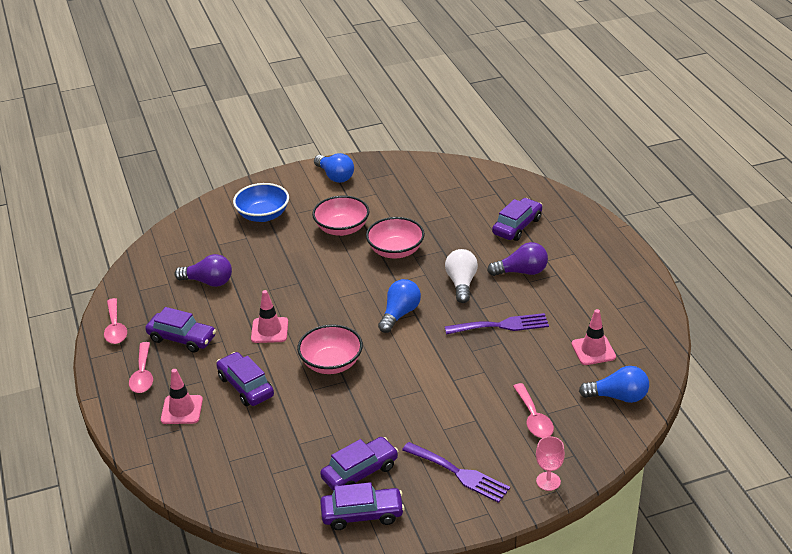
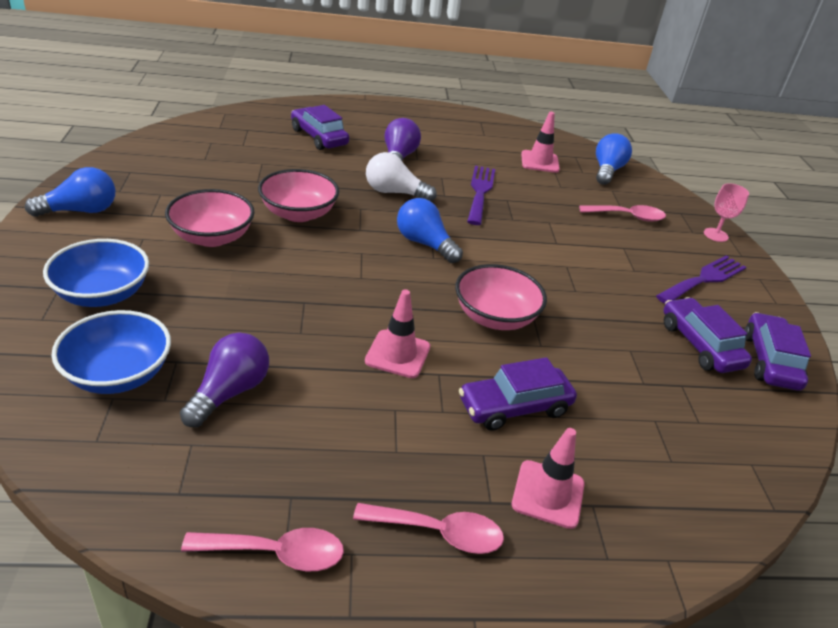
camera: 80 degrees left, 0 degrees up
(182, 338) = (364, 457): purple car -> none
(204, 245) = (118, 374): none -> blue bowl

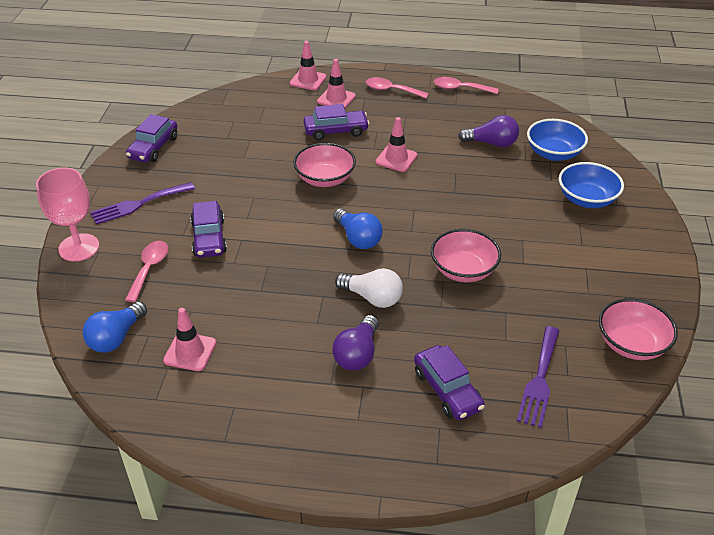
camera: 165 degrees left, 5 degrees up
(81, 211) = (643, 272): blue light bulb -> none
(212, 237) = (529, 245): pink bowl -> pink bowl (631, 344)
(229, 392) = (492, 143): purple light bulb -> purple light bulb turned 120 degrees counterclockwise
(480, 192) = (284, 300): purple fork -> purple fork (539, 380)
(627, 217) = (149, 269): pink spoon -> pink spoon turned 90 degrees clockwise
(635, 554) = (308, 80): none -> pink traffic cone
(700, 345) = (192, 158): purple car -> purple car (209, 238)
(715, 235) = (79, 247): pink goblet -> pink goblet, size x1.77

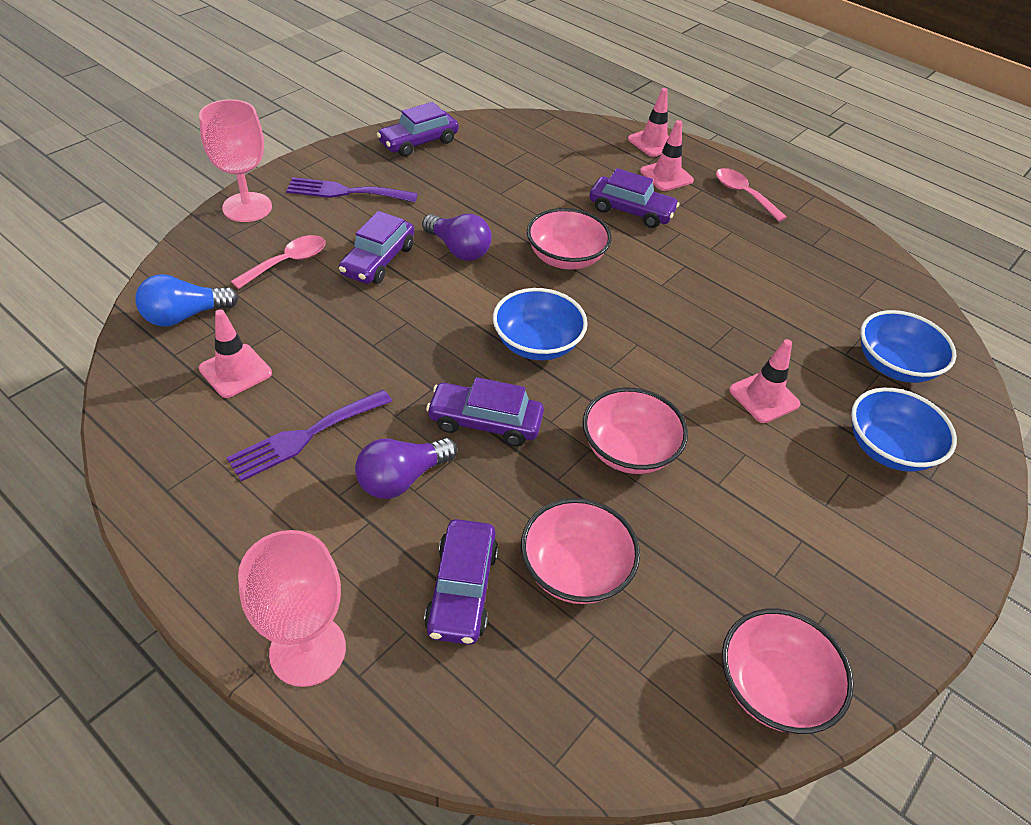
camera: 30 degrees right, 5 degrees up
(358, 238) = (537, 344): blue light bulb -> blue bowl
(372, 298) = (485, 422): white light bulb -> purple car
(396, 159) = (673, 274): pink traffic cone -> pink traffic cone (764, 397)
(398, 468) = (308, 650): none -> pink goblet
(460, 88) = (835, 229): pink spoon -> none
(492, 143) = (817, 313): purple light bulb -> purple light bulb (458, 249)
(494, 346) = (575, 569): none -> pink bowl
(539, 380) = (593, 653): purple fork -> purple fork (305, 436)

